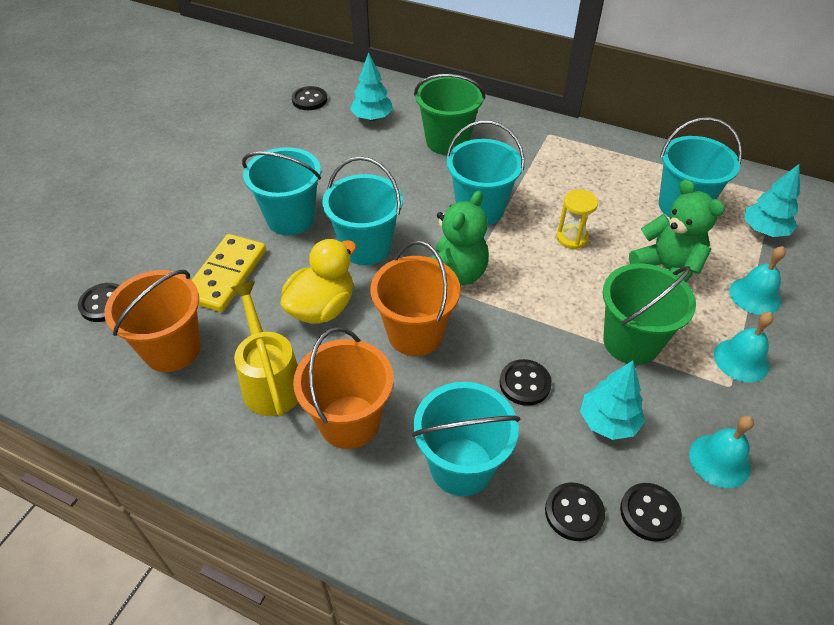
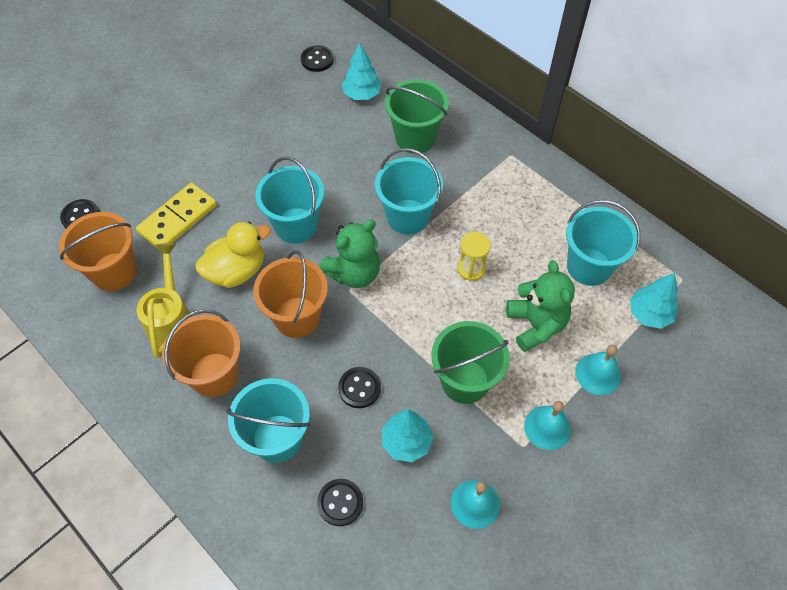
camera: 20 degrees right, 10 degrees up
(291, 218) = (249, 180): turquoise bucket -> none
(649, 513) = (396, 523): black button -> none

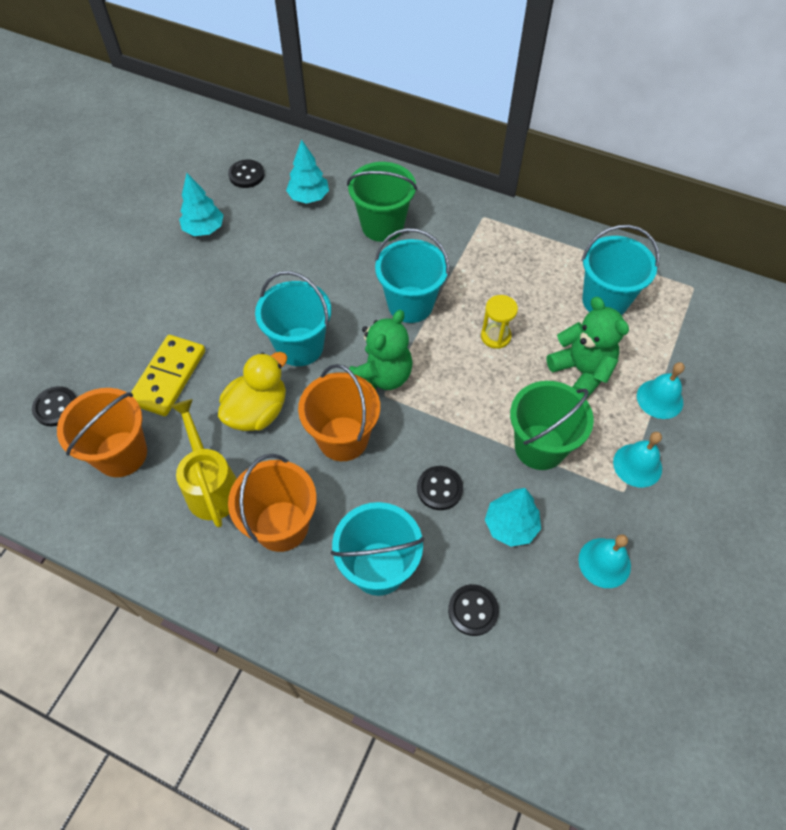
camera: 20 degrees left, 0 degrees up
(649, 314) = (679, 328): turquoise tree -> turquoise tree (204, 229)

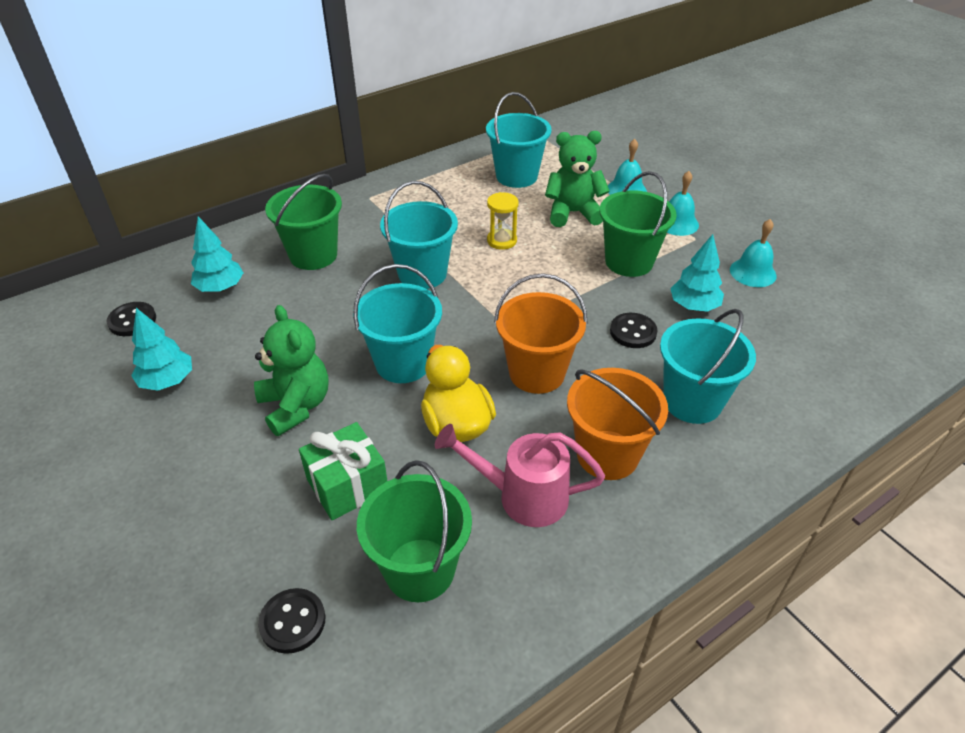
camera: 60 degrees left, 15 degrees down
(121, 454) = (420, 570): orange bucket -> green bucket
(168, 377) = (347, 485): yellow domino -> green gift
(211, 486) = (522, 496): yellow watering can -> pink watering can
(382, 376) = (486, 321): green teddy bear -> green teddy bear (296, 406)
(473, 610) = (762, 359): black button -> none

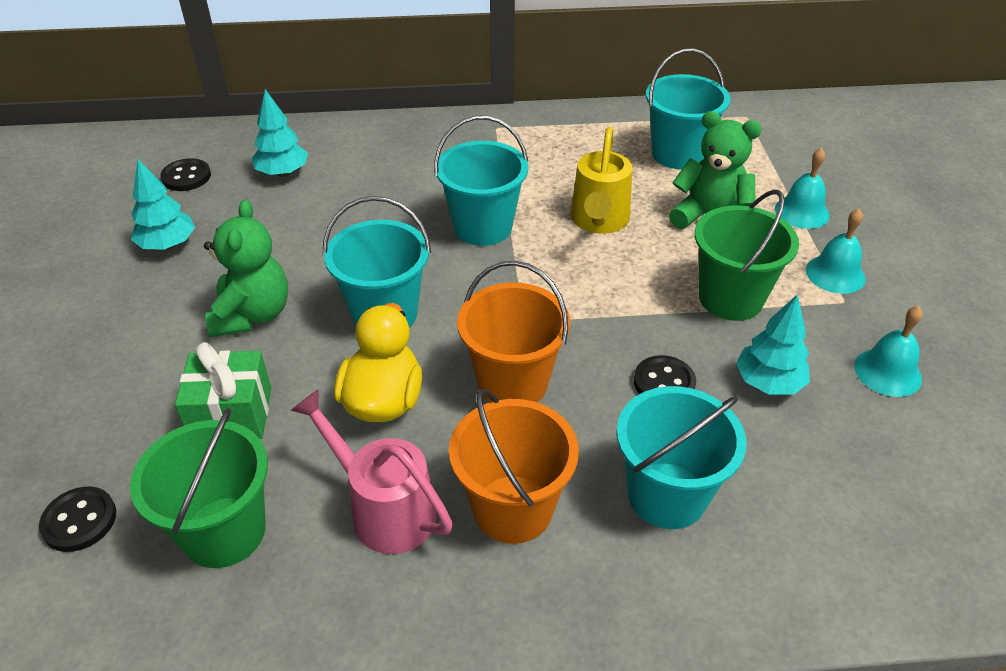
camera: 30 degrees right, 0 degrees up
(313, 255) = (392, 170): green bucket -> none
(501, 241) = (598, 221): yellow hourglass -> yellow watering can

